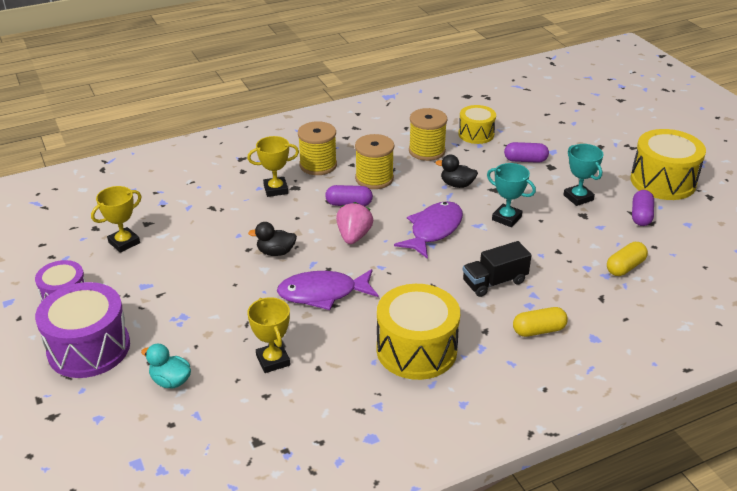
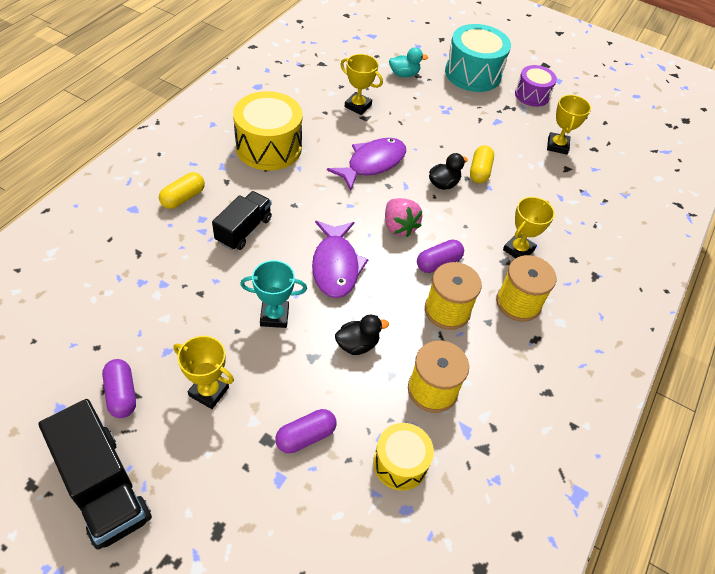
camera: 140 degrees right, 15 degrees up
(89, 348) = (473, 74): purple drum -> turquoise drum
(578, 197) = (209, 391): turquoise trophy -> yellow trophy
(625, 267) = (123, 301): yellow capsule -> yellow capsule (479, 171)
(663, 181) = (103, 487): yellow drum -> black truck

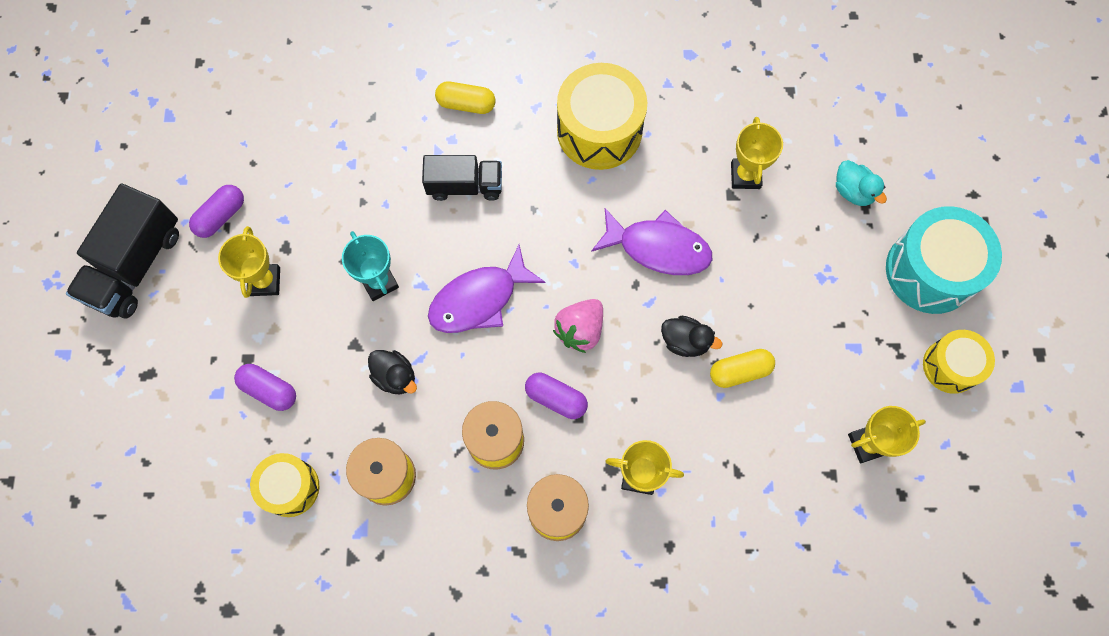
camera: 65 degrees right, 20 degrees up
(532, 95) = (950, 366): purple drum -> yellow drum

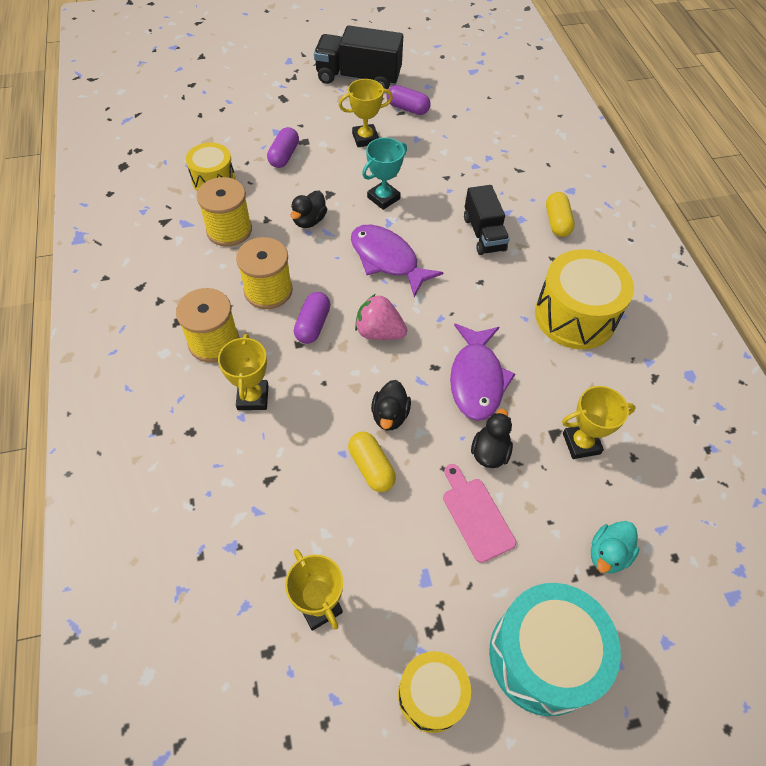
camera: 75 degrees right, 15 degrees down
(741, 259) = (489, 452): none -> black duck
(802, 289) = (476, 515): none -> pink cutting board

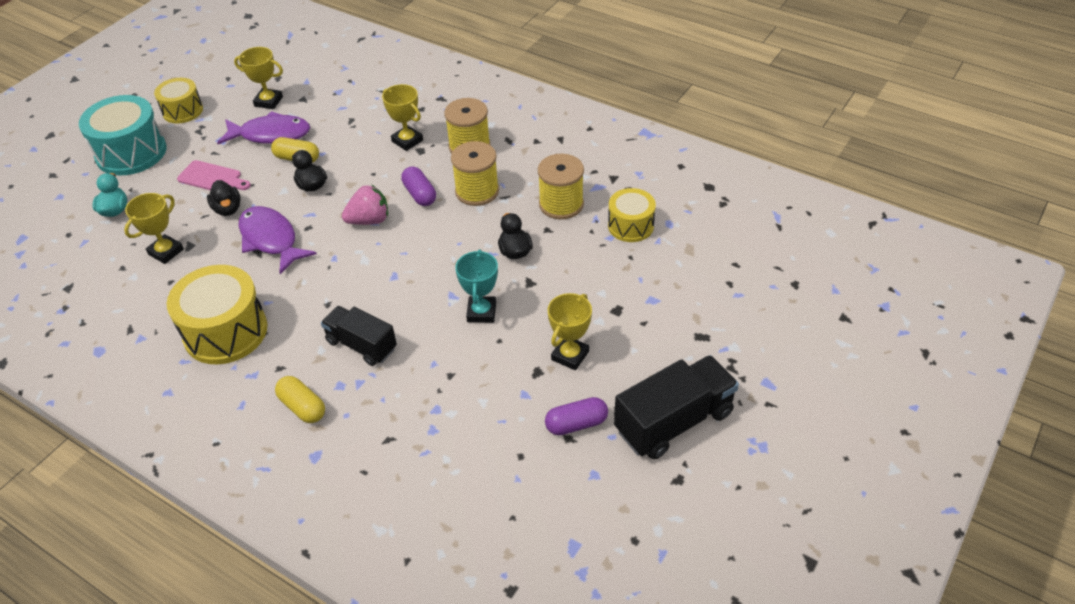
camera: 140 degrees right, 10 degrees down
(284, 156) = (611, 284): purple capsule -> none
(387, 259) = (419, 268): purple fish -> purple fish (270, 134)

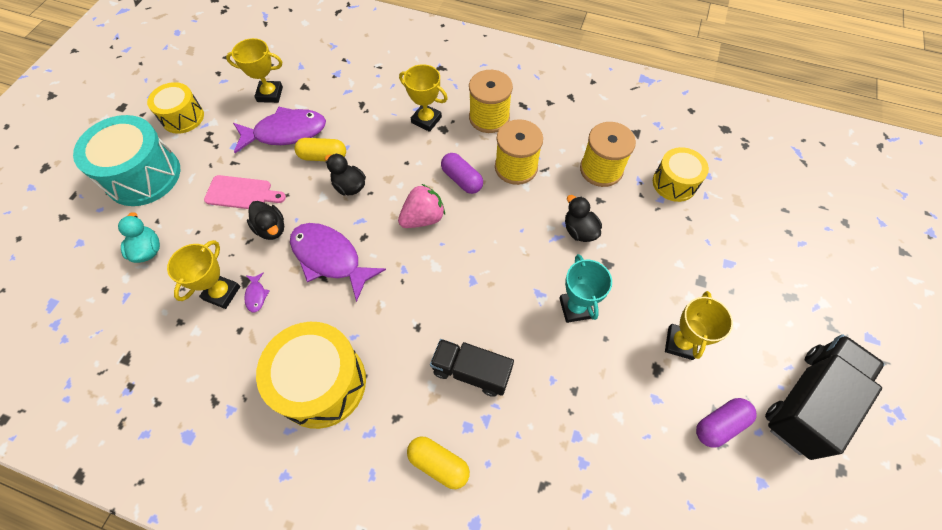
camera: 15 degrees left, 15 degrees up
(195, 258) = (256, 295): none -> purple fish

